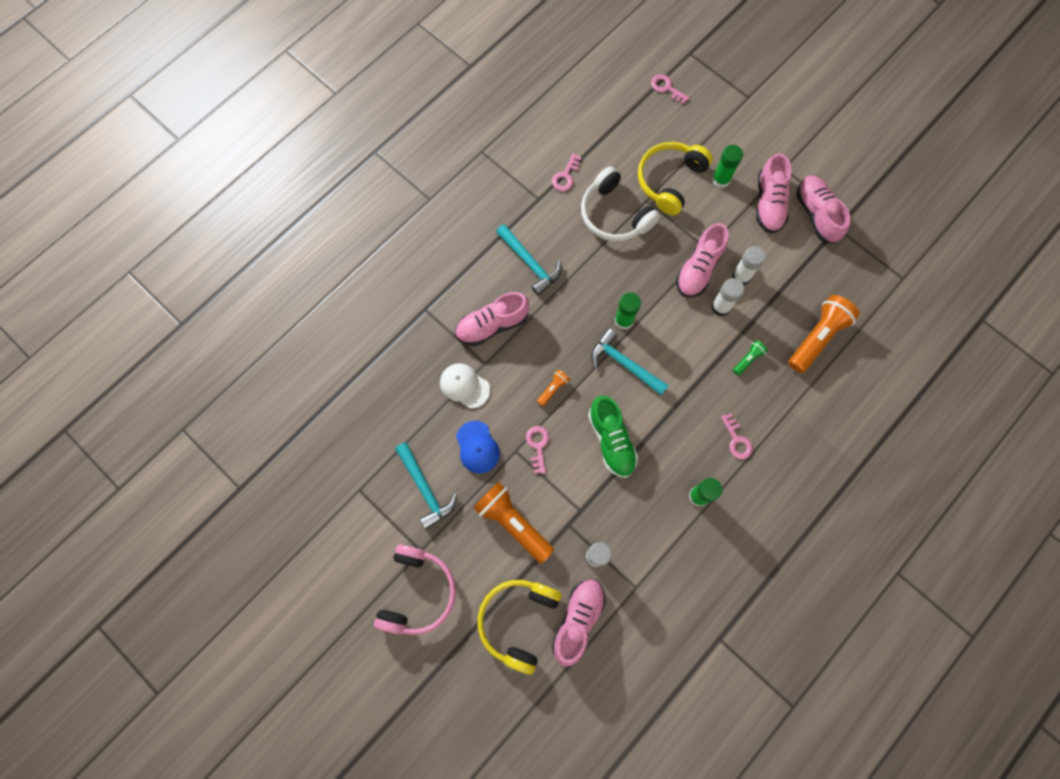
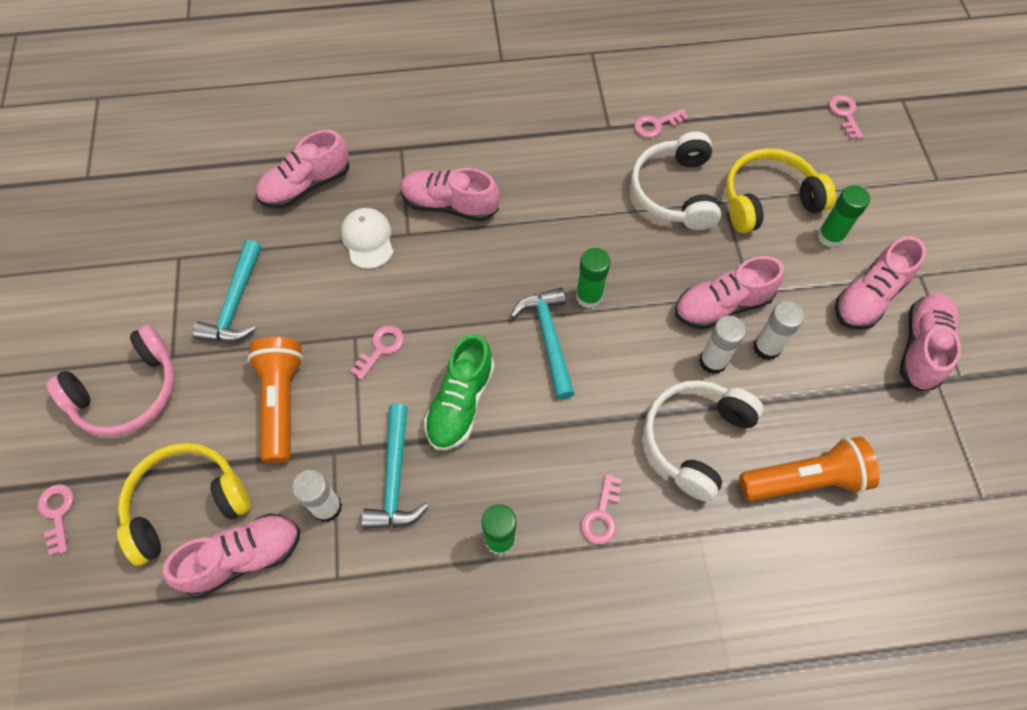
camera: 40 degrees right, 10 degrees down
(391, 381) = (306, 186): none -> pink shoe
(451, 688) = (58, 513): none -> pink key
(477, 447) = (322, 304): blue cap -> none
(530, 263) = (543, 177): turquoise hammer -> turquoise hammer (395, 478)
(553, 389) = (450, 307): orange flashlight -> none
(748, 359) = (695, 439): green flashlight -> white headphones

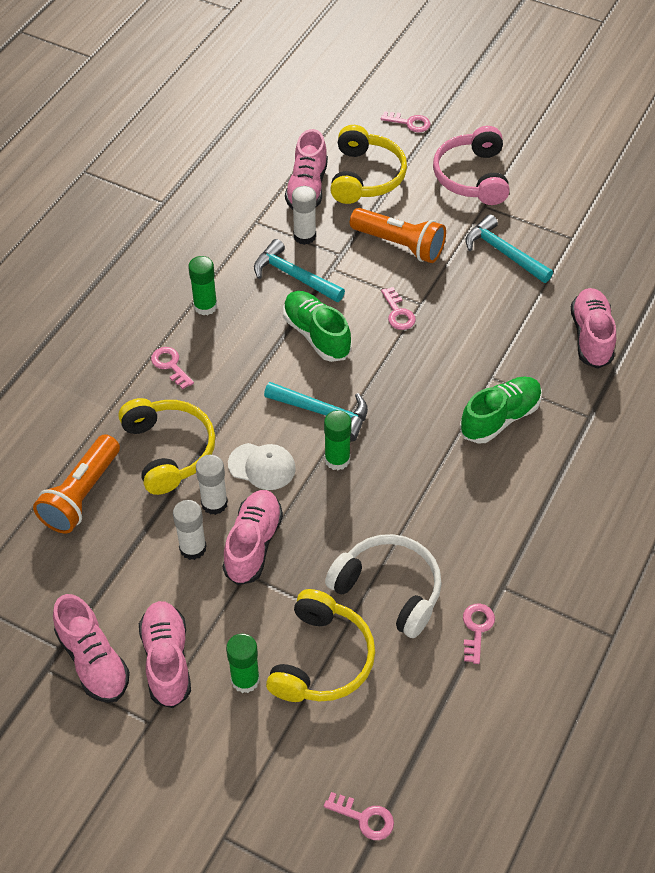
camera: 125 degrees right, 10 degrees down
(368, 239) = (505, 350): white cap -> white cap (262, 466)
(449, 205) = (500, 418): pink shoe -> green shoe
(695, 439) = (169, 450): white headphones -> yellow headphones

